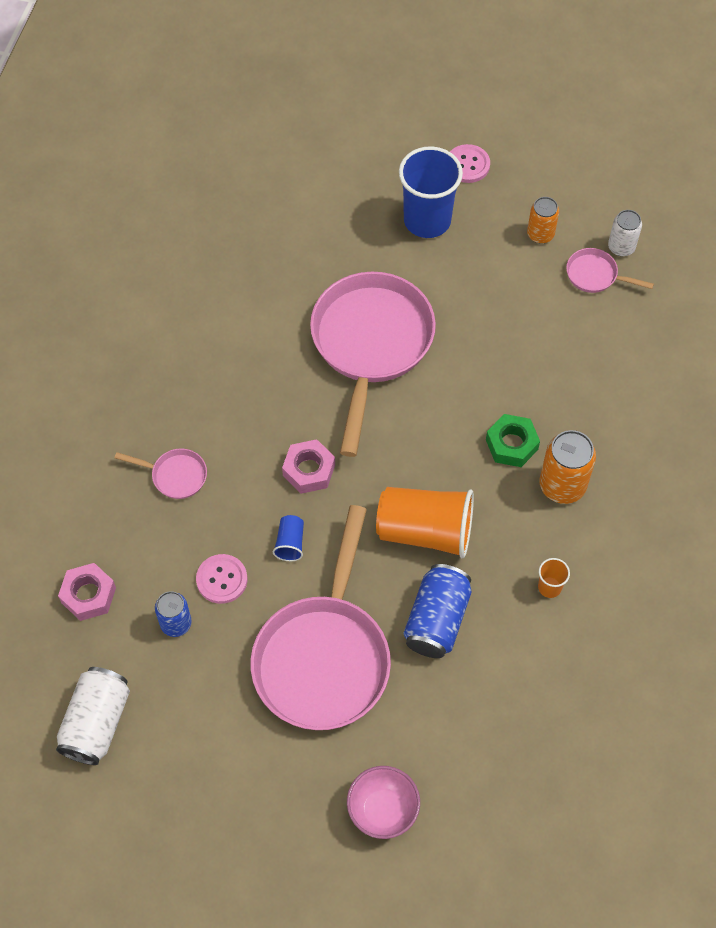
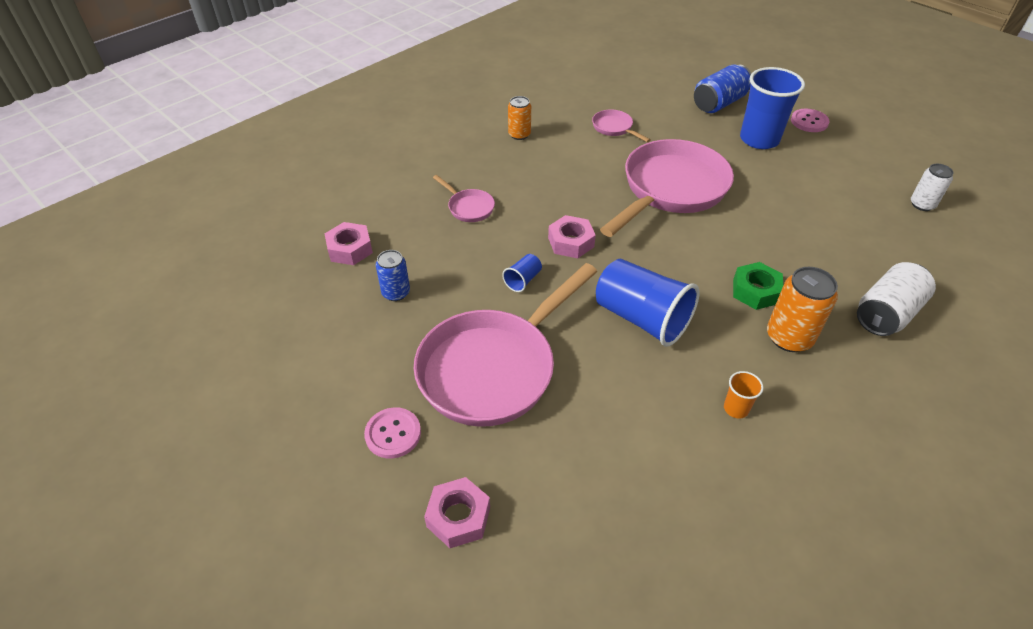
camera: 30 degrees right, 15 degrees down
(97, 723) = (283, 329): white can -> white can (886, 314)
(222, 579) = (452, 280): pink button -> pink button (393, 434)
(383, 810) = (458, 517): pink bowl -> pink nut
(425, 531) = (641, 318): orange cup -> blue cup
(437, 620) = (611, 386): blue can -> blue can (719, 103)
(540, 234) = (851, 175): orange can -> orange can (519, 135)
(595, 275) = (889, 213): pink pan -> pink pan (614, 128)

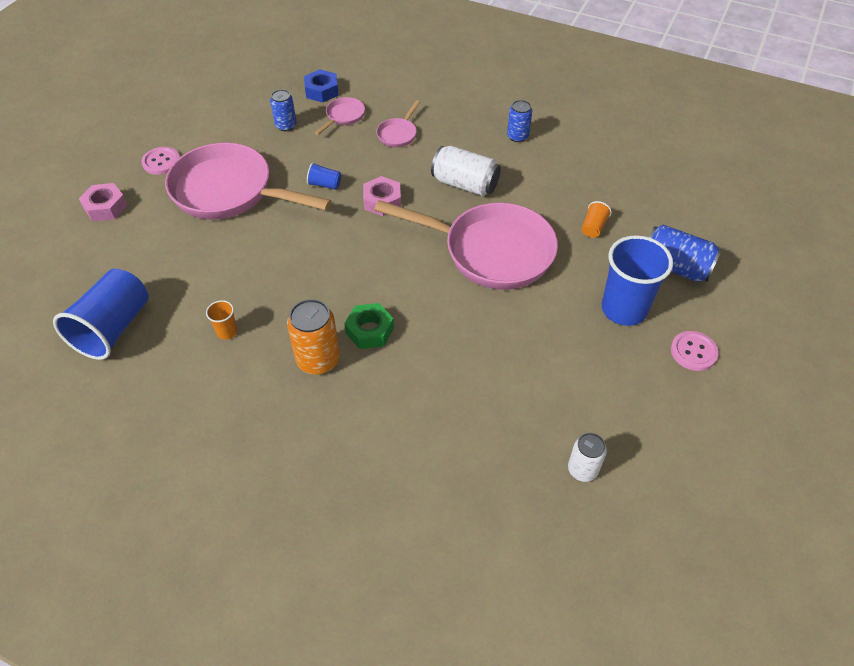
camera: 70 degrees right, 5 degrees up
(350, 249) = (322, 91): pink nut -> blue nut
(519, 135) = (517, 136): orange can -> blue can
(614, 128) = (570, 195): pink pan -> pink pan (343, 116)
(641, 318) = (307, 260): blue cup -> blue cup (113, 328)
(660, 128) = (593, 227): none -> orange cup
(886, 314) = (377, 434): white can -> white can (465, 184)

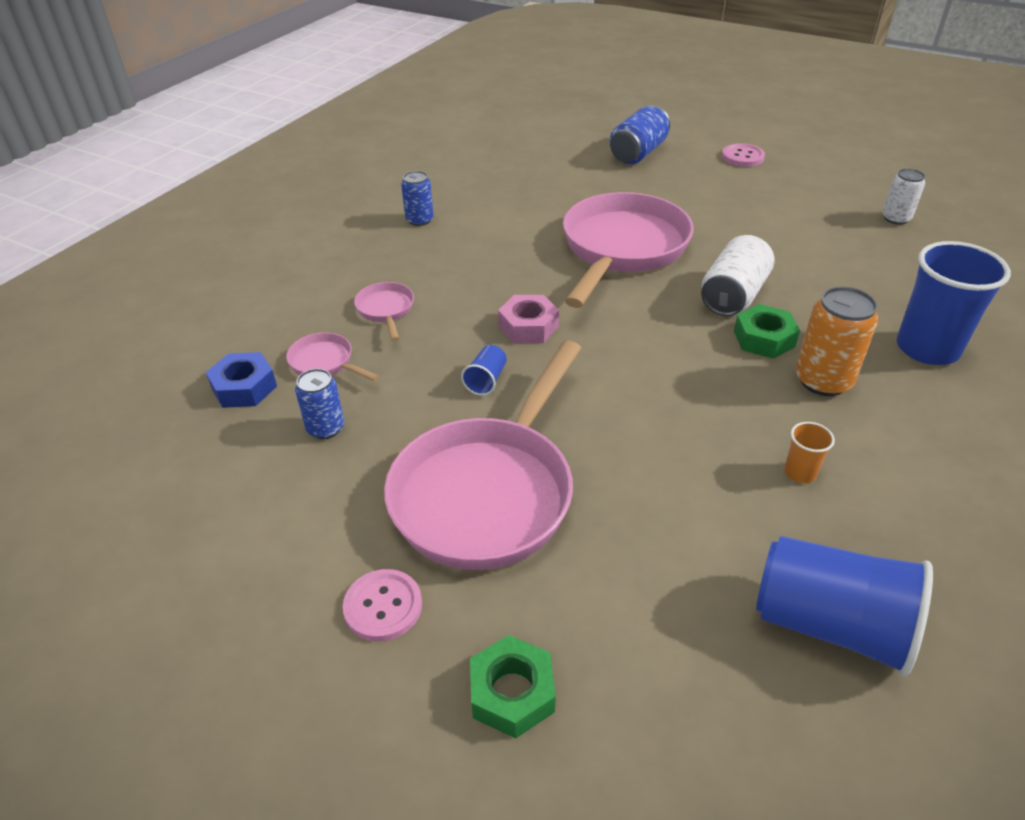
camera: 85 degrees left, 10 degrees down
(105, 207) = (512, 693): pink nut -> green nut
(398, 134) = (386, 310): pink pan -> pink pan turned 135 degrees counterclockwise
(465, 184) = (503, 261): white can -> white can (733, 296)
(593, 227) = (583, 187): orange cup -> none
(624, 309) = (697, 182): blue cup -> blue cup (927, 348)

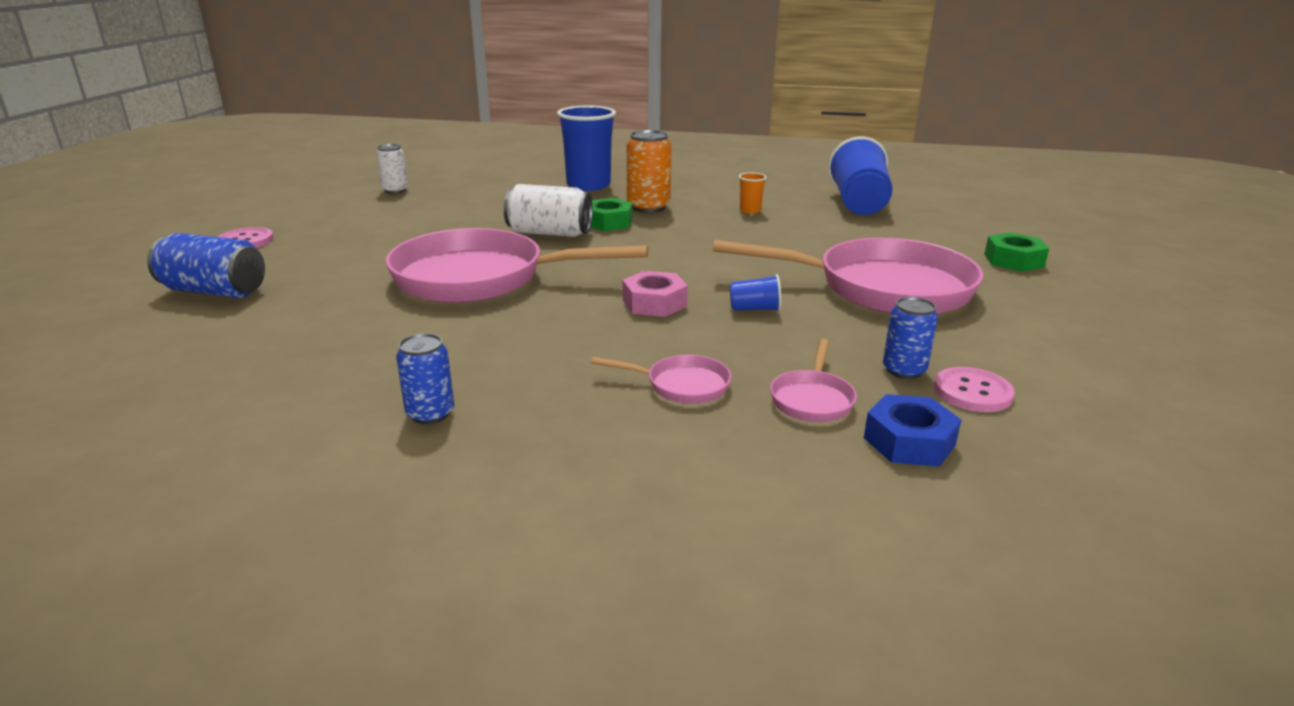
camera: 110 degrees left, 15 degrees down
(383, 606) = (1026, 303): pink button -> pink button (972, 392)
(386, 310) = (681, 385): pink pan -> pink pan turned 135 degrees counterclockwise

